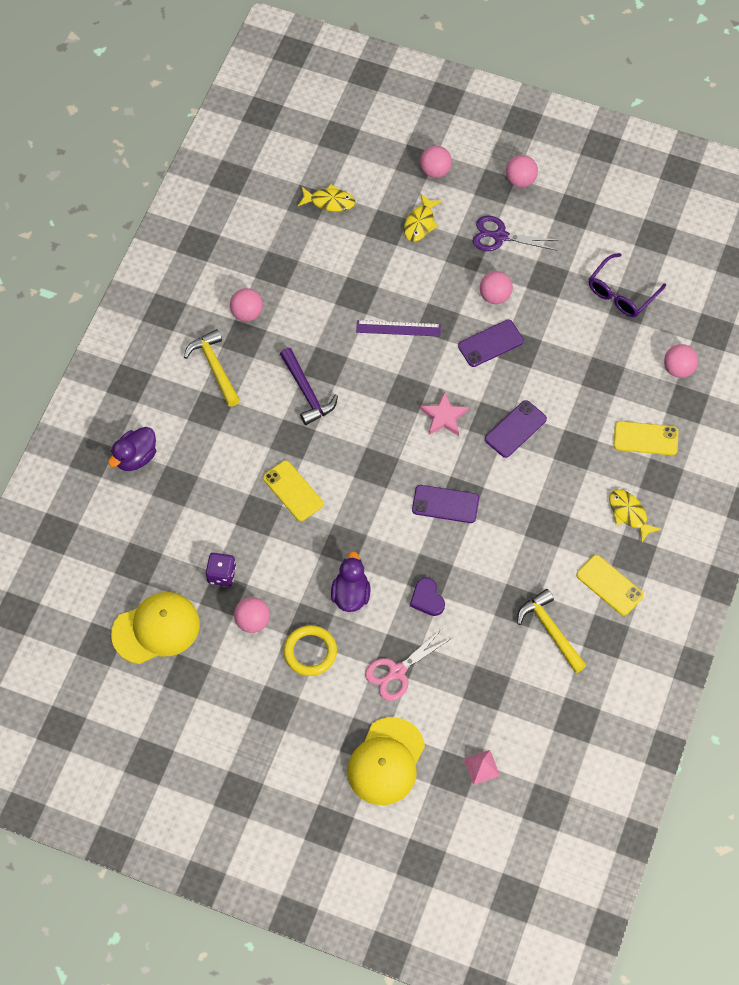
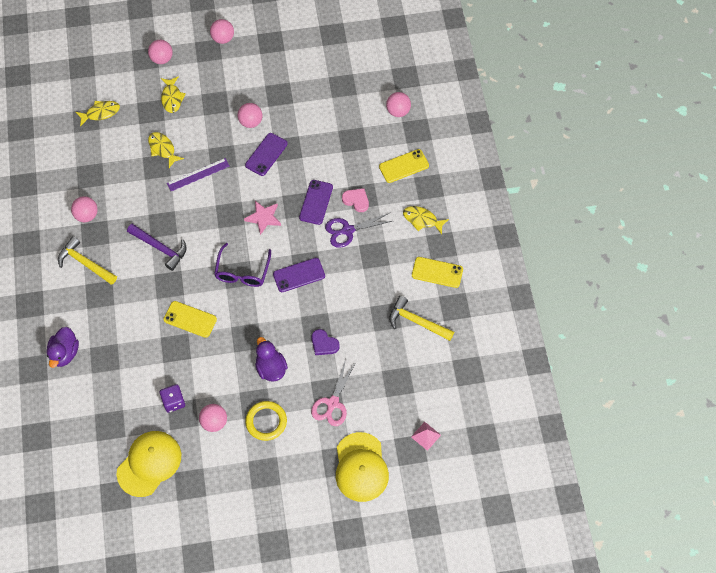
camera: 30 degrees left, 0 degrees up
(375, 278) = (163, 149): none -> yellow fish
(500, 236) = (231, 81): purple scissors -> purple scissors (348, 230)
(564, 451) = (356, 200): none -> pink heart
(621, 293) = (332, 80): purple glasses -> purple glasses (242, 272)

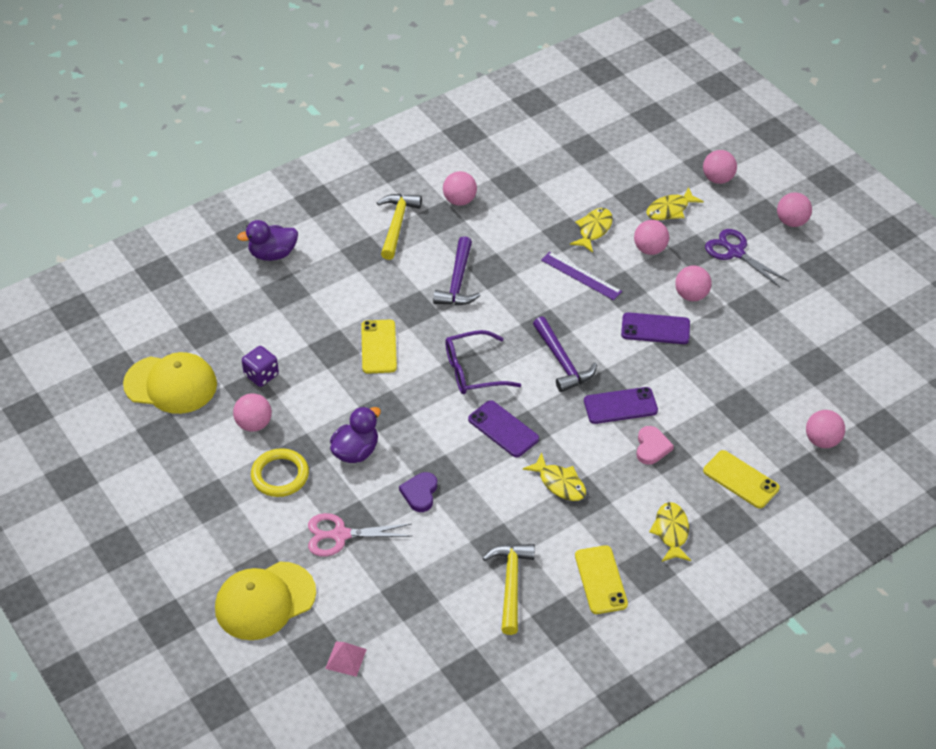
camera: 65 degrees right, 15 degrees down
(100, 113) = (603, 157): yellow fish -> yellow fish (559, 483)
(199, 125) = (650, 249): none -> pink ball
(263, 218) = (562, 362): pink star -> purple hammer
(348, 230) = (601, 455): purple scissors -> purple scissors (735, 252)

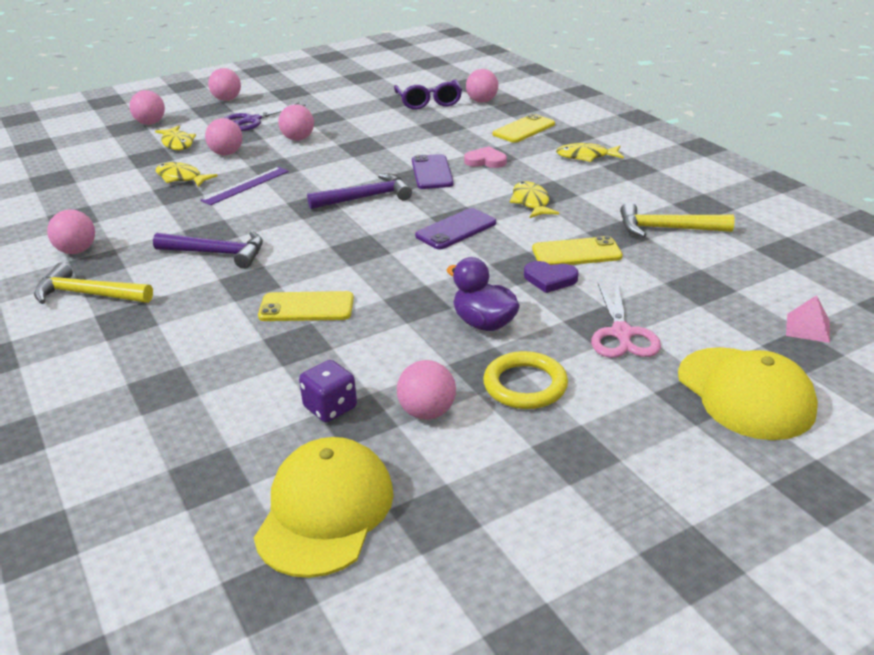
camera: 85 degrees left, 15 degrees down
(272, 254) = (75, 403): purple duck -> none
(473, 371) = (366, 245): purple glasses -> purple glasses (429, 102)
(559, 483) = (531, 202): yellow fish -> yellow fish turned 60 degrees counterclockwise
(601, 580) = (648, 187): yellow phone -> yellow phone (576, 253)
(655, 329) = (335, 155): purple phone -> none

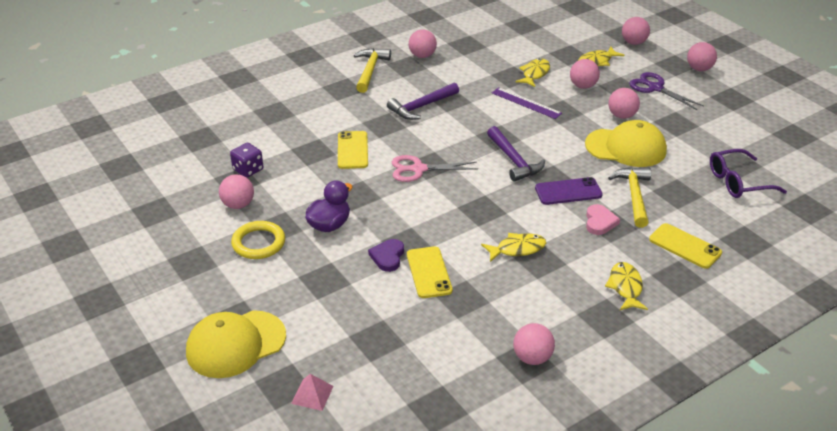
camera: 85 degrees right, 5 degrees up
(217, 253) = (421, 107): purple hammer -> purple hammer turned 45 degrees clockwise
(325, 511) = (167, 176): yellow cap -> yellow cap (626, 147)
(456, 229) = (463, 208): purple phone -> none
(482, 101) = (754, 217): pink ball -> pink ball (532, 358)
(621, 333) = (312, 290): pink scissors -> pink scissors (418, 169)
(666, 229) = (475, 330): yellow hammer -> yellow hammer (634, 196)

